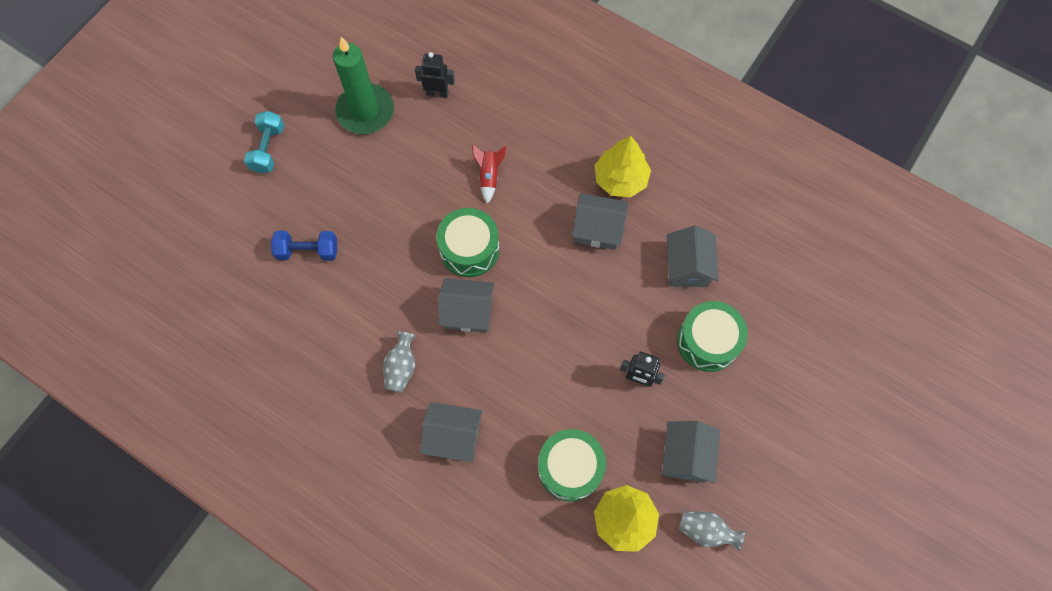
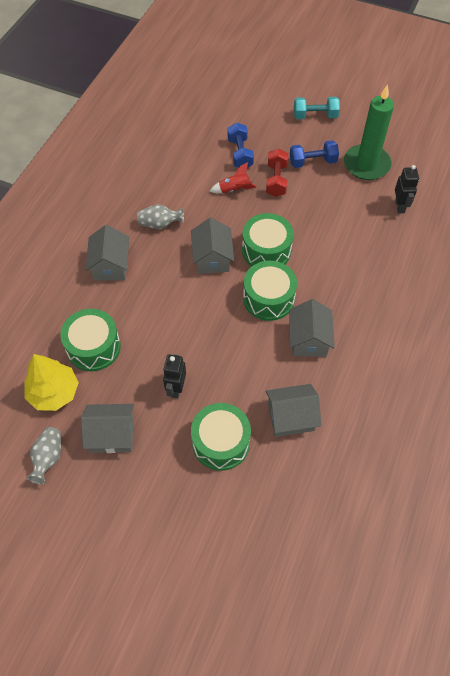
camera: 80 degrees right, 10 degrees down
(345, 169) = (312, 162): none -> blue dumbbell
(364, 217) = (276, 180): none -> red dumbbell
(489, 176) = (335, 253): red rocket -> red rocket (234, 190)
(537, 259) = (268, 298): none -> green drum
(620, 179) = (363, 351): yellow tree -> none

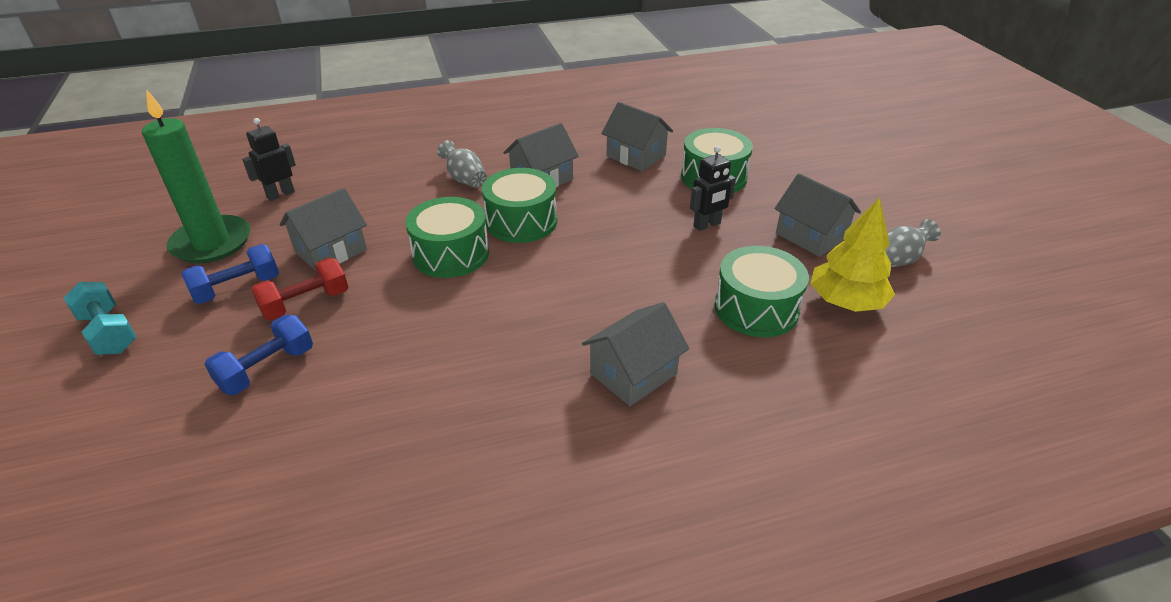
camera: 130 degrees left, 20 degrees down
(160, 224) = (505, 370): grey vase -> grey vase (465, 179)
(212, 258) = (511, 288): grey house -> grey house (331, 251)
(234, 190) = (361, 333): red rocket -> none
(312, 162) = (237, 288): blue dumbbell -> blue dumbbell turned 75 degrees counterclockwise

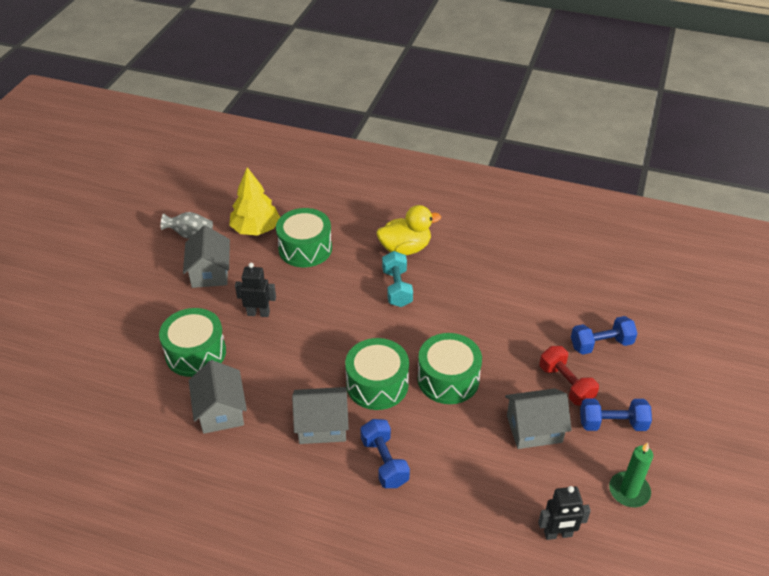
camera: 145 degrees left, 5 degrees up
(109, 333) = (705, 425): turquoise dumbbell -> turquoise dumbbell (397, 288)
(212, 243) = (629, 491): green candle -> green candle, size x0.58
(306, 303) = (566, 384): red dumbbell -> red dumbbell turned 60 degrees clockwise
(465, 179) = (384, 462): grey vase -> blue dumbbell
(633, 373) = (405, 248): grey house -> yellow duck

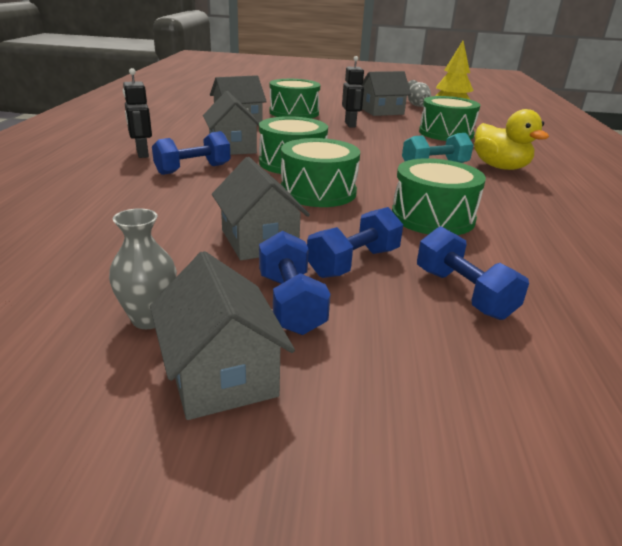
camera: 75 degrees right, 15 degrees down
(501, 324) = (432, 217): none -> green drum
(558, 534) = (79, 258): black robot -> black robot (142, 154)
(566, 384) = (354, 263): red dumbbell -> blue dumbbell
(629, 491) = (149, 319): green candle -> grey vase
(673, 461) = (221, 374): none -> grey house

